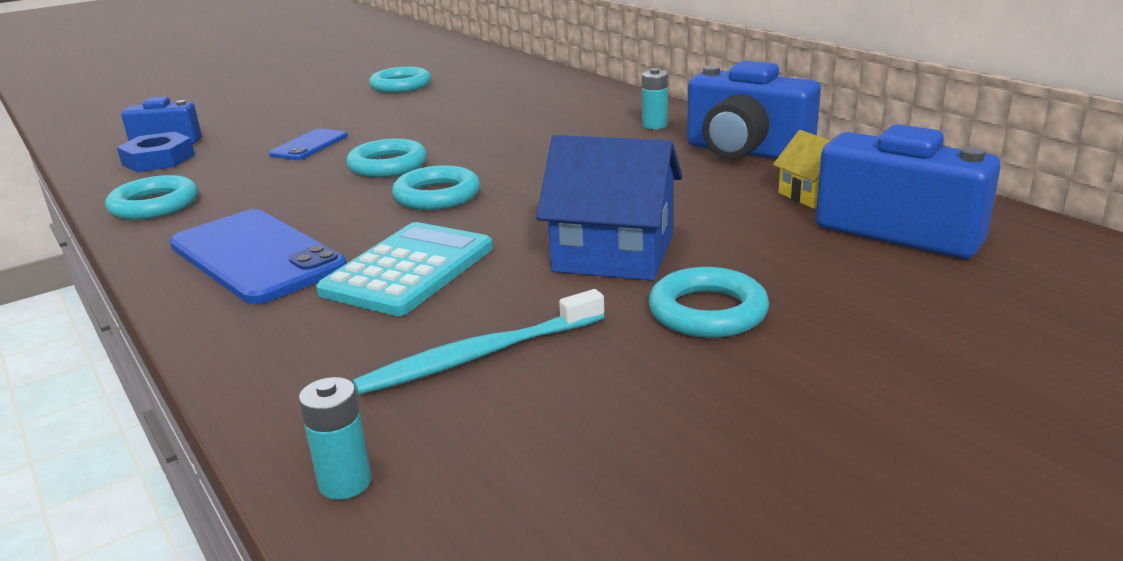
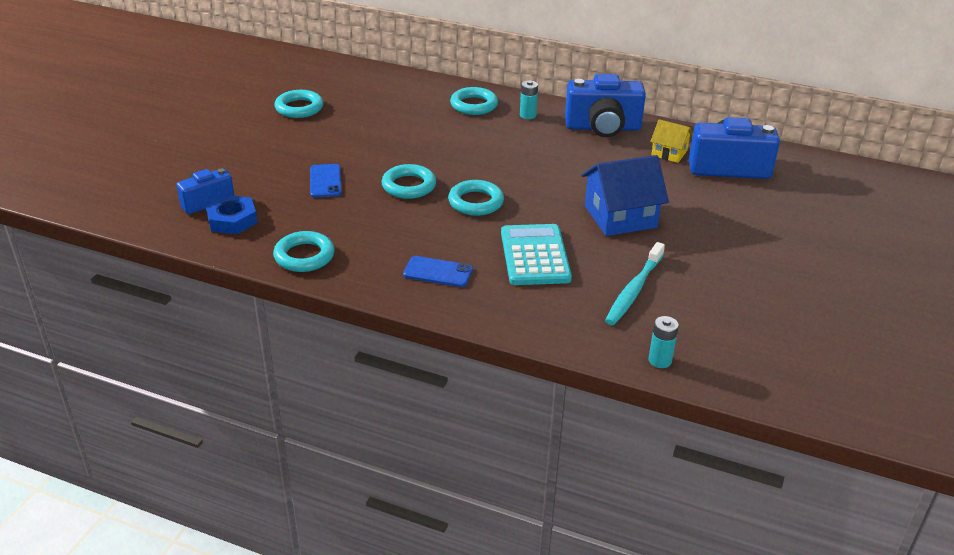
camera: 35 degrees left, 10 degrees up
(256, 256) = (438, 272): blue phone -> blue phone, size x0.53
(707, 312) = (698, 238): turquoise ring -> turquoise ring (474, 105)

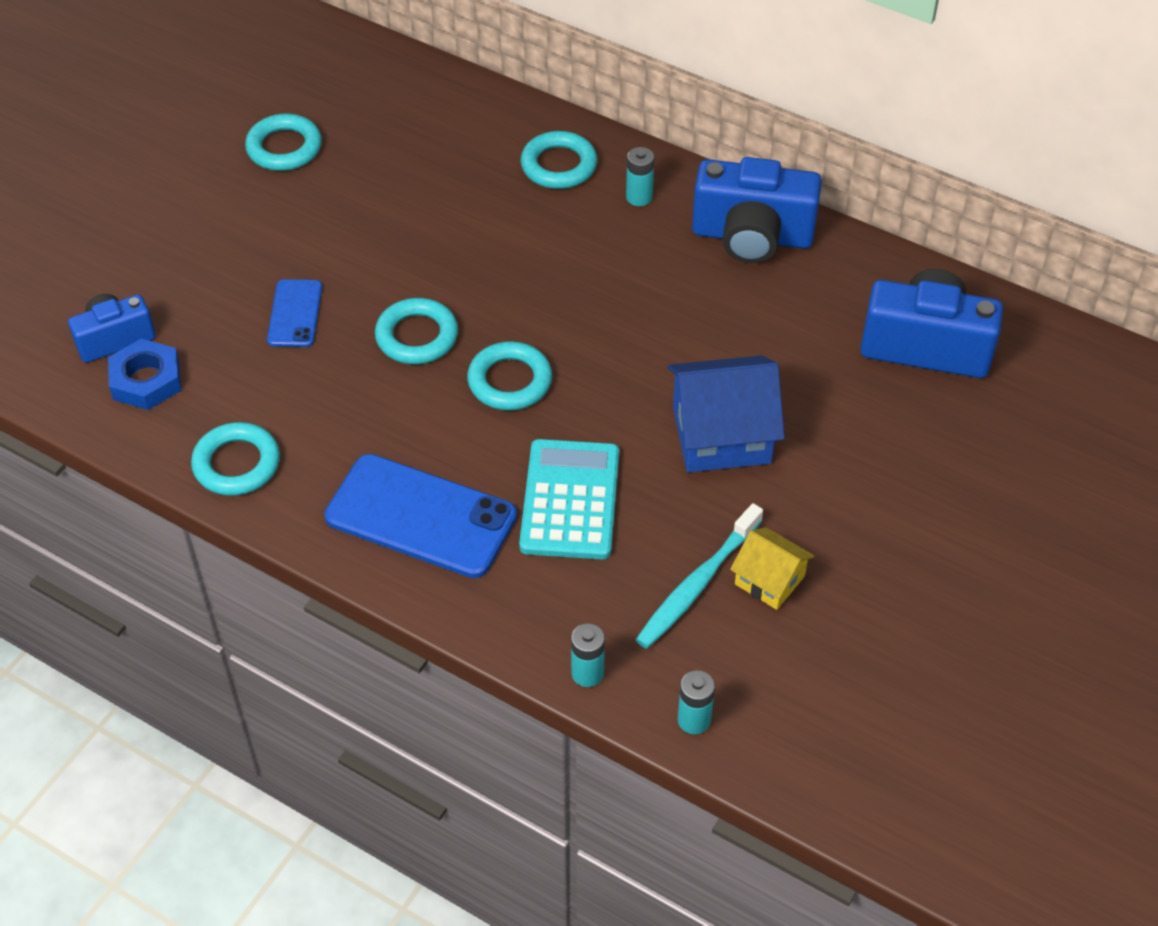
camera: 10 degrees right, 15 degrees up
(438, 272) = (421, 516): blue phone -> blue phone, size x1.87
(578, 342) = (587, 673): none -> turquoise battery
(669, 153) = (841, 304): yellow house -> yellow house (769, 580)

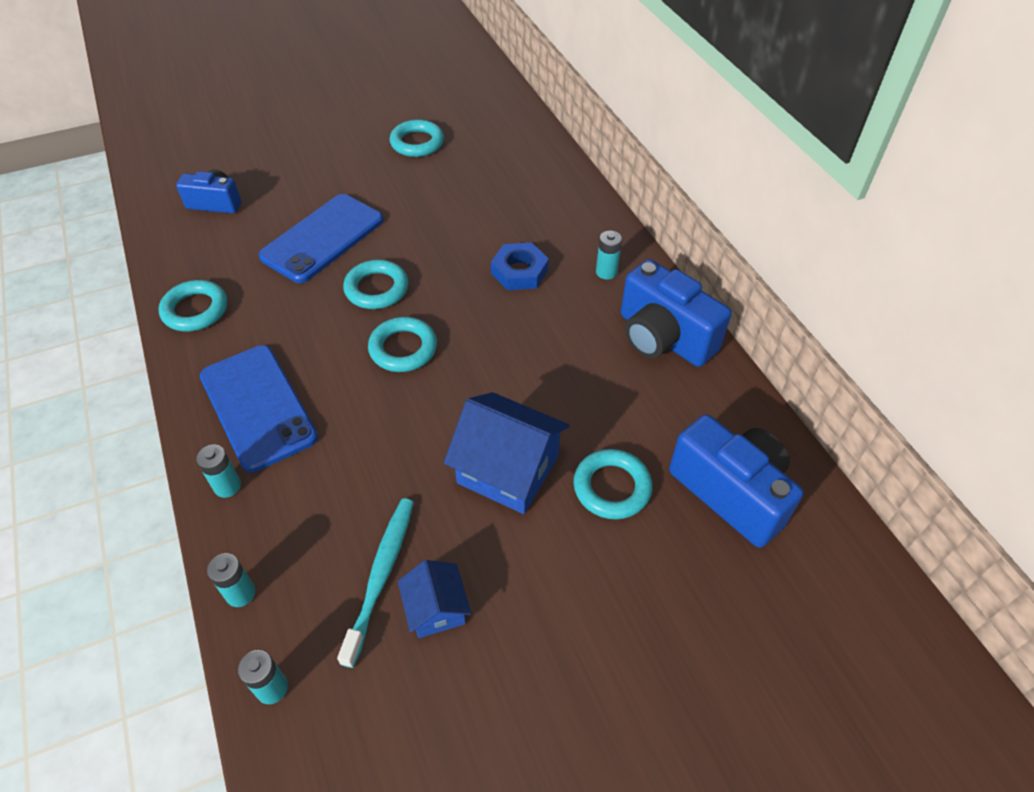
camera: 35 degrees right, 0 degrees up
(146, 380) = (205, 234): blue nut -> blue nut (519, 271)
(295, 314) = (323, 238): blue phone -> blue phone, size x1.87
(473, 600) = (227, 486): none -> turquoise battery
(559, 165) = (571, 227): turquoise ring -> turquoise ring (612, 487)
(570, 500) = (359, 454): turquoise calculator -> none
(697, 584) = (381, 575): turquoise toothbrush -> turquoise toothbrush turned 120 degrees clockwise
(769, 580) = (436, 609): yellow house -> blue house

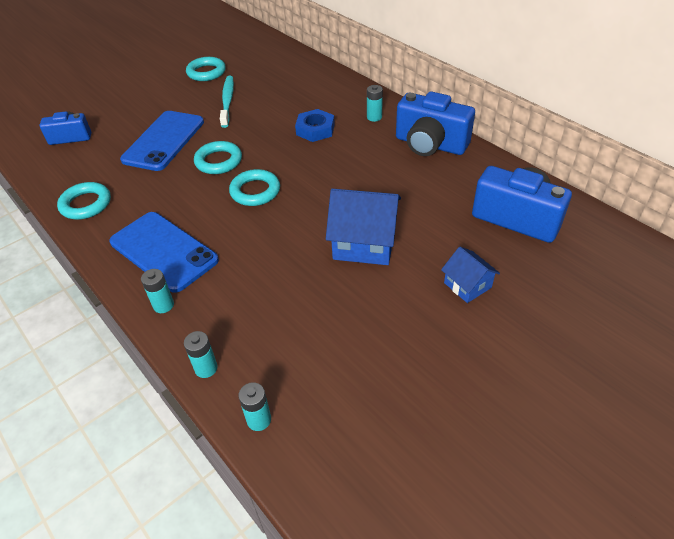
camera: 15 degrees left, 5 degrees down
(381, 575) = (306, 328): turquoise toothbrush -> turquoise toothbrush (227, 101)
(436, 609) = (355, 336): blue house -> blue house (467, 285)
(612, 487) = (439, 235): turquoise ring -> none

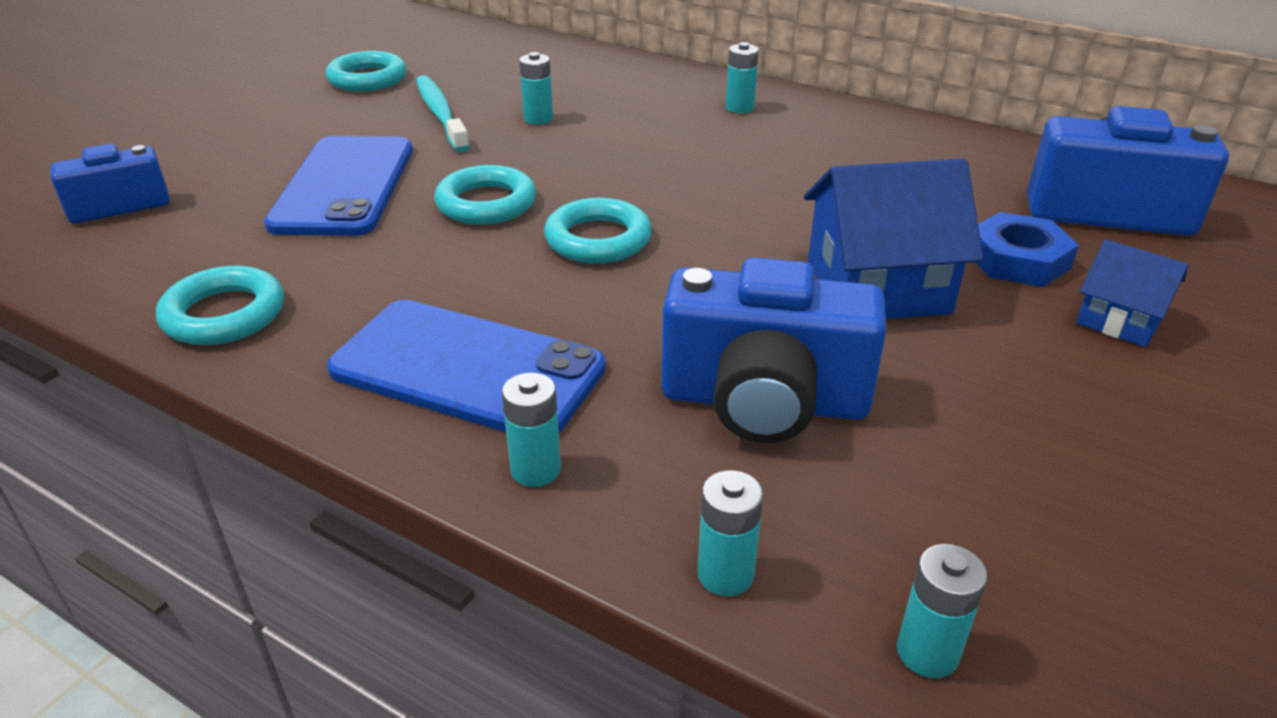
camera: 20 degrees left, 10 degrees down
(271, 111) = (538, 119): none -> turquoise battery
(315, 129) = (645, 135): blue nut -> blue nut (1017, 260)
(430, 144) = (869, 132): blue camera -> blue camera (764, 401)

